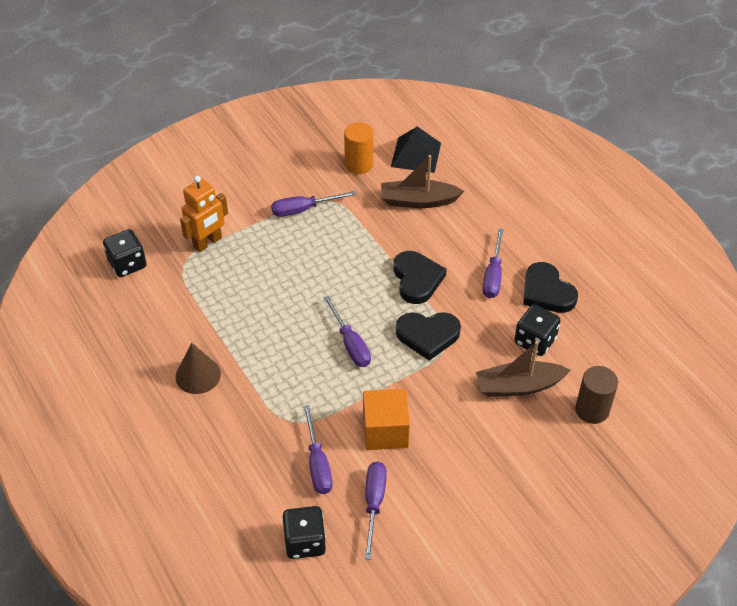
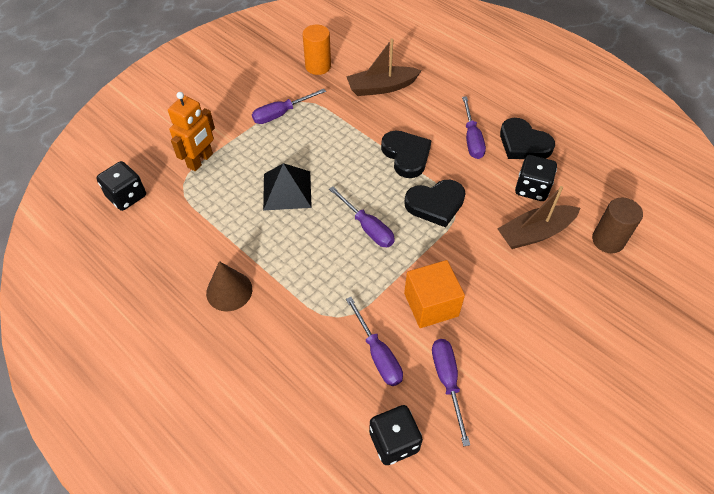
camera: 15 degrees left, 5 degrees up
(416, 154) = (365, 49): black pyramid -> black pyramid (287, 190)

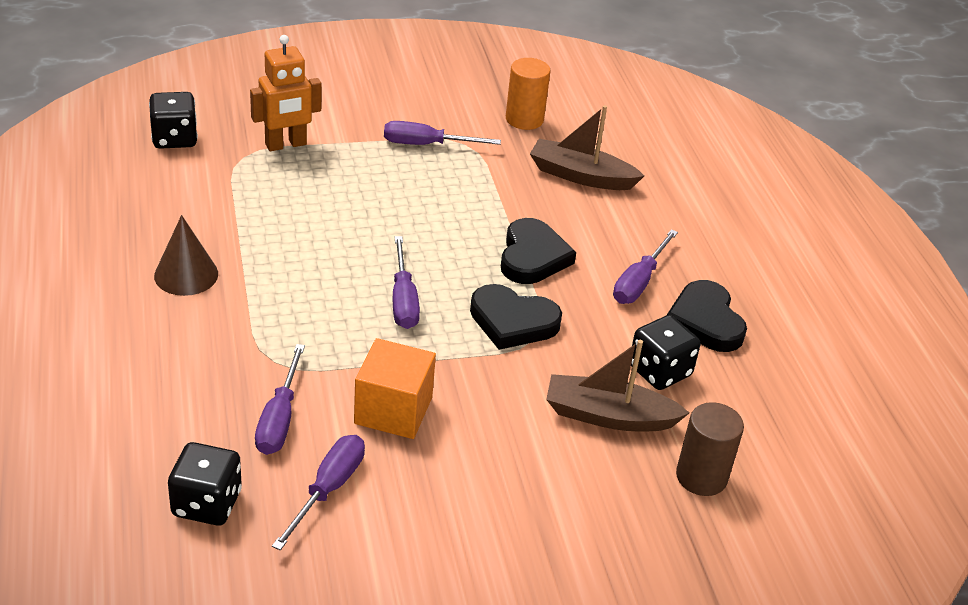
camera: 30 degrees right, 15 degrees down
(287, 190) = (351, 219): black pyramid -> none

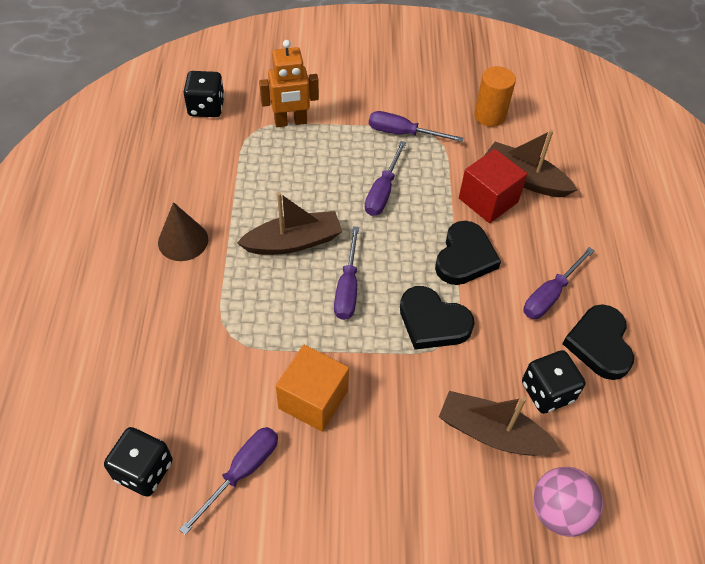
camera: 15 degrees right, 15 degrees up
(279, 419) = (220, 394): purple screwdriver -> purple screwdriver (383, 191)
(325, 262) = (293, 242): none -> brown boat
(545, 200) = (488, 200): none -> red cube
(701, 477) = (559, 511): brown cylinder -> pink ball

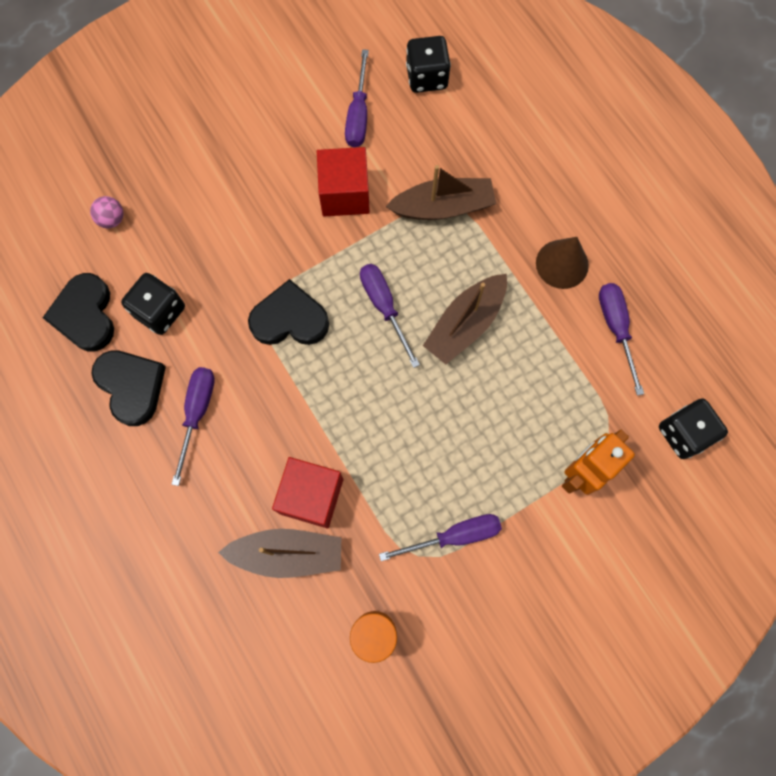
camera: 150 degrees right, 20 degrees up
(313, 399) = (344, 194): orange cube -> red cube
(383, 191) = (423, 438): purple screwdriver -> purple screwdriver (615, 328)
(464, 257) = (298, 407): black heart -> black heart (85, 315)
(492, 433) = (189, 249): brown boat -> brown boat (443, 207)
(559, 511) = (112, 219): pink ball -> pink ball, size x0.56

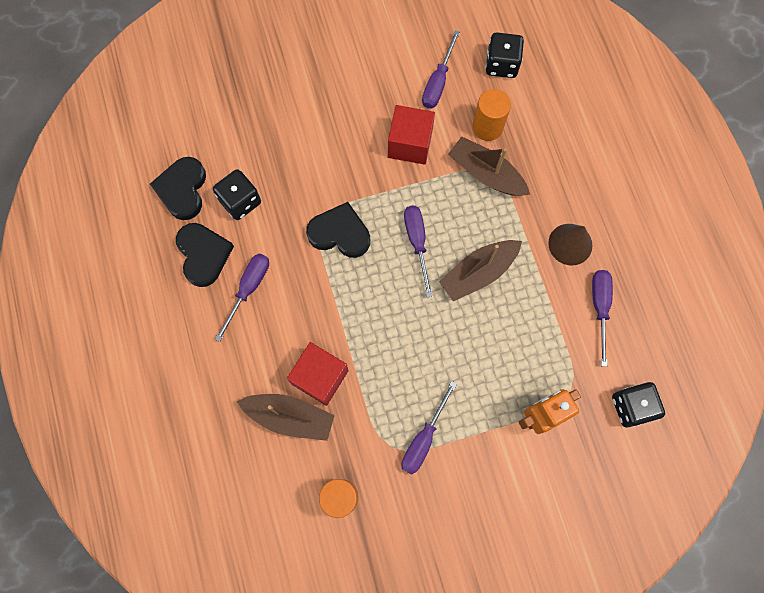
camera: 15 degrees right, 0 degrees up
(112, 219) = (222, 119): pink ball -> none
(430, 153) = (487, 127): none -> orange cylinder
(443, 207) = (486, 173): brown boat -> brown boat turned 150 degrees counterclockwise
(454, 536) = (424, 438): purple screwdriver -> purple screwdriver turned 120 degrees clockwise

